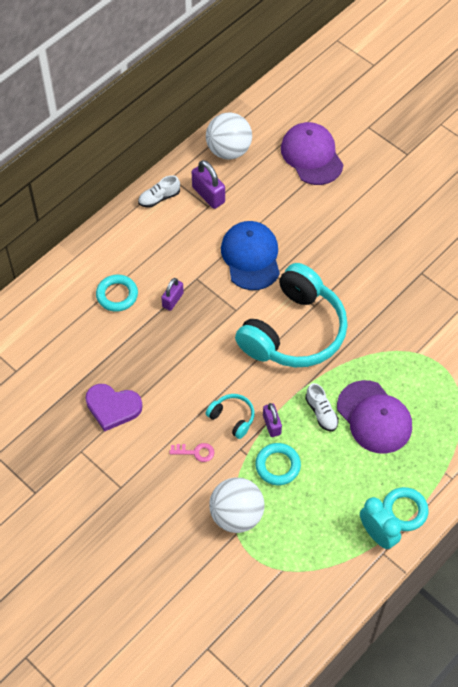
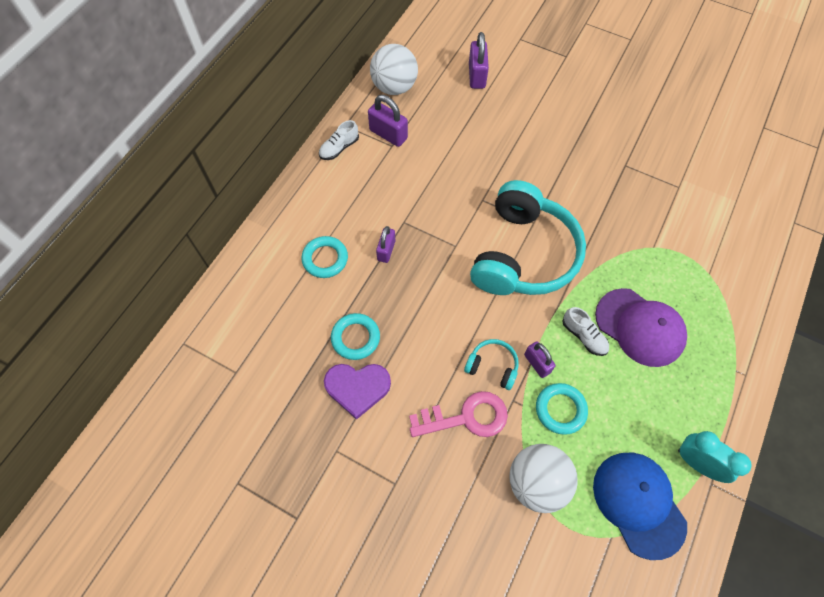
camera: 15 degrees left, 5 degrees up
(195, 452) = (466, 417): pink key -> pink key, size x1.92
(251, 257) = (452, 187): blue cap -> blue cap (638, 503)
(311, 155) = (477, 76): purple cap -> purple padlock
(404, 511) = (713, 426): turquoise ring -> turquoise ring (355, 338)

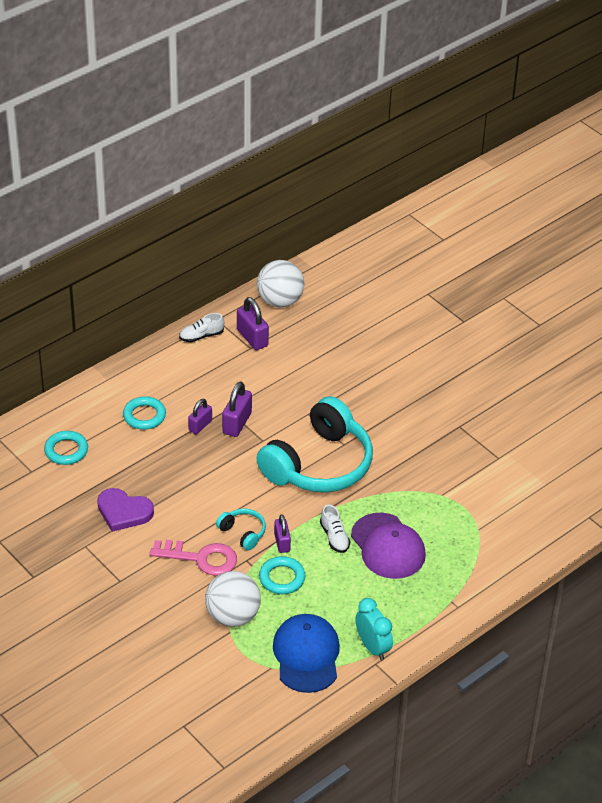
camera: 20 degrees right, 20 degrees down
(355, 338) = (140, 478): turquoise ring -> turquoise ring (66, 450)
(477, 76) = (364, 313): purple padlock -> purple padlock (237, 423)

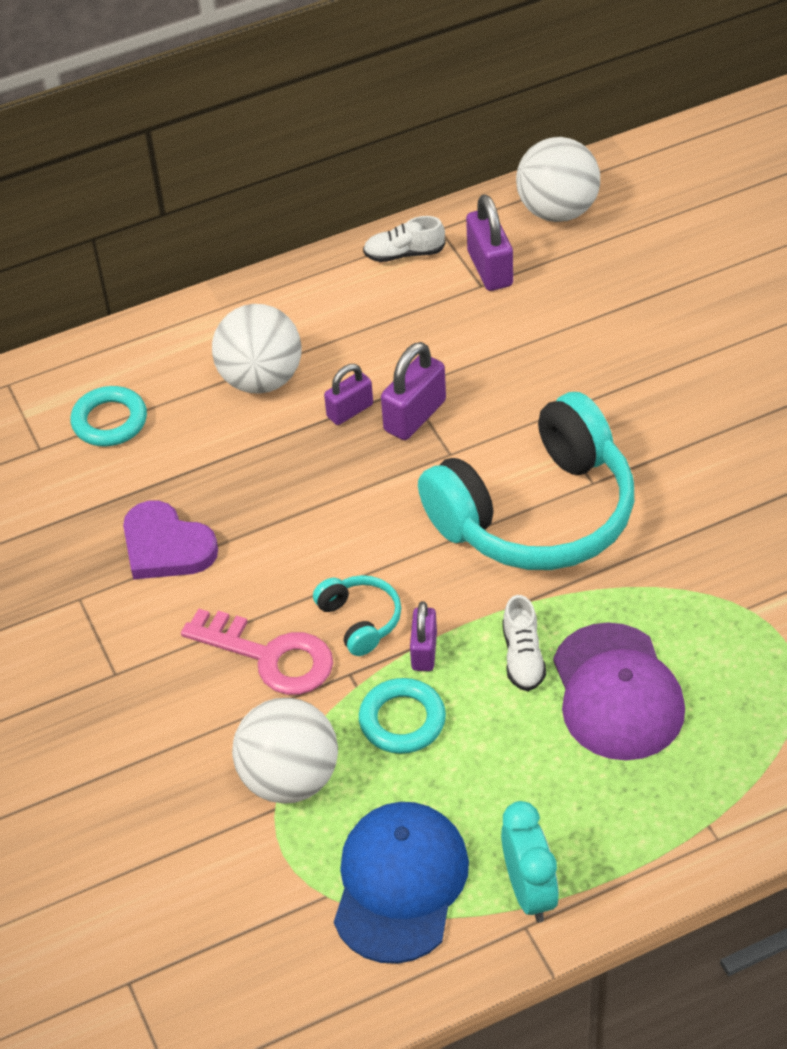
camera: 20 degrees right, 5 degrees up
(144, 416) = (261, 379): turquoise ring -> white ball

